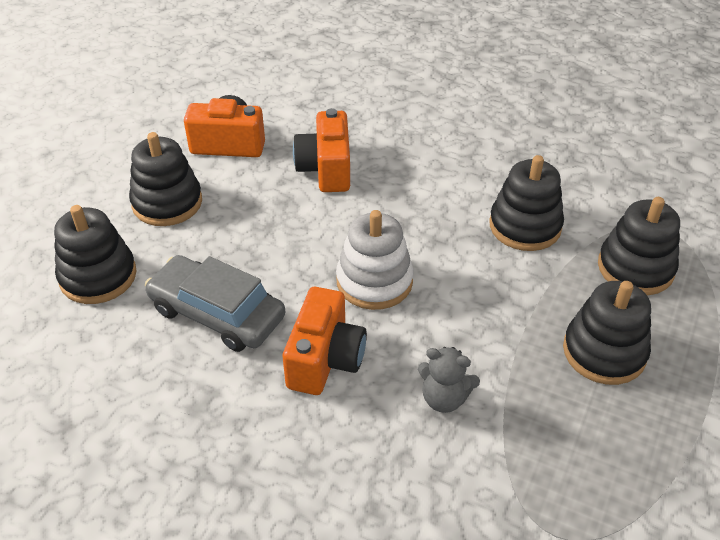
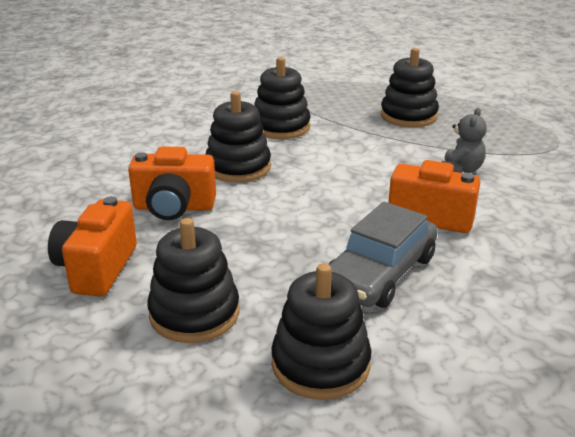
camera: 85 degrees left, 15 degrees down
(374, 281) = (339, 190): white stacking toy -> none
(635, 268) = (330, 98): black stacking toy -> black stacking toy (238, 167)

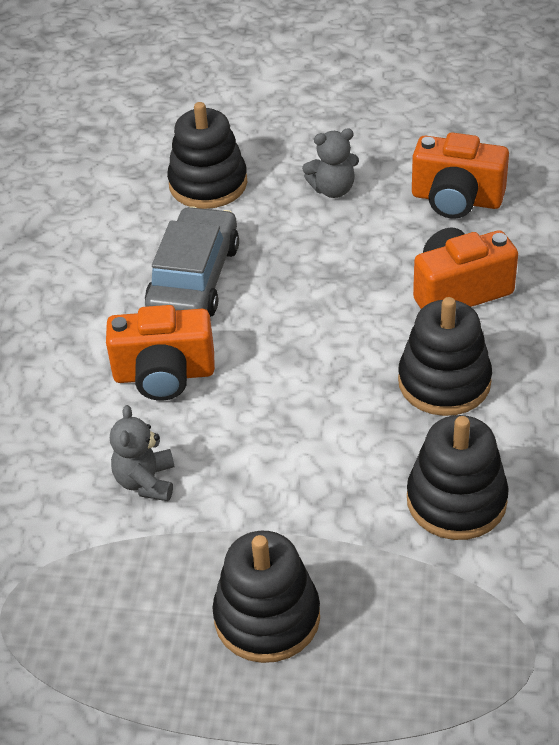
camera: 160 degrees right, 15 degrees up
(96, 268) = (456, 199): orange camera -> orange camera turned 120 degrees clockwise
(194, 313) = (333, 189): black stacking toy -> grey teddy bear

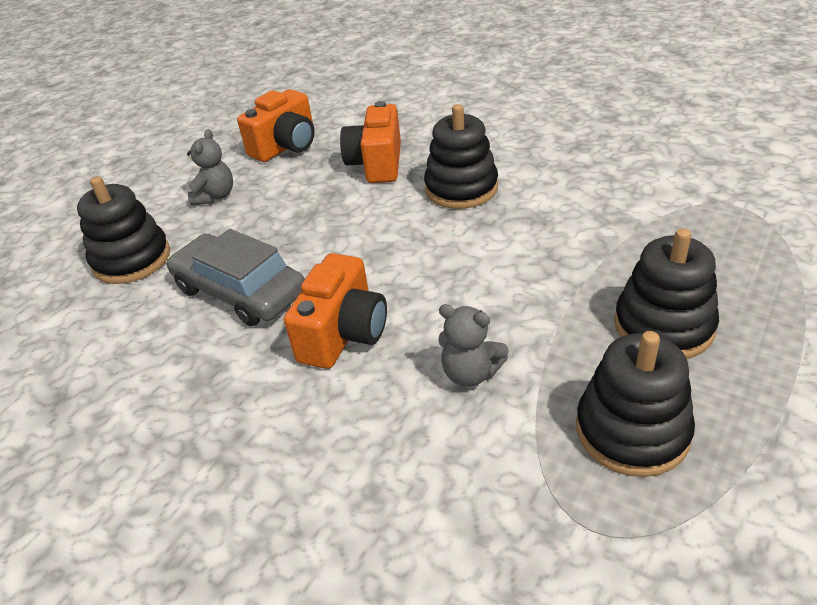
camera: 65 degrees left, 5 degrees down
(456, 500) = (579, 207): black stacking toy -> black stacking toy (632, 431)

